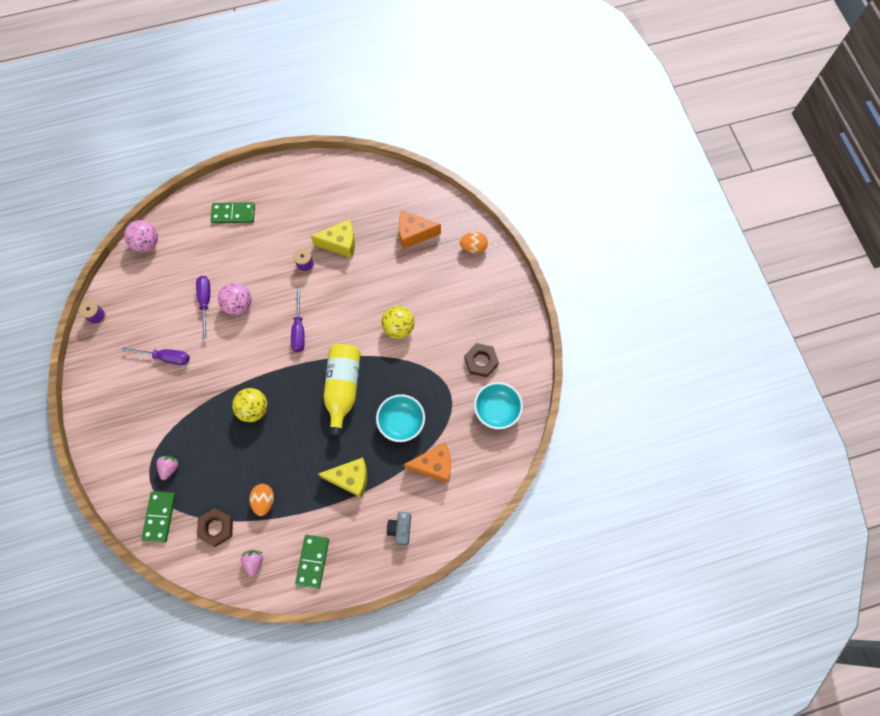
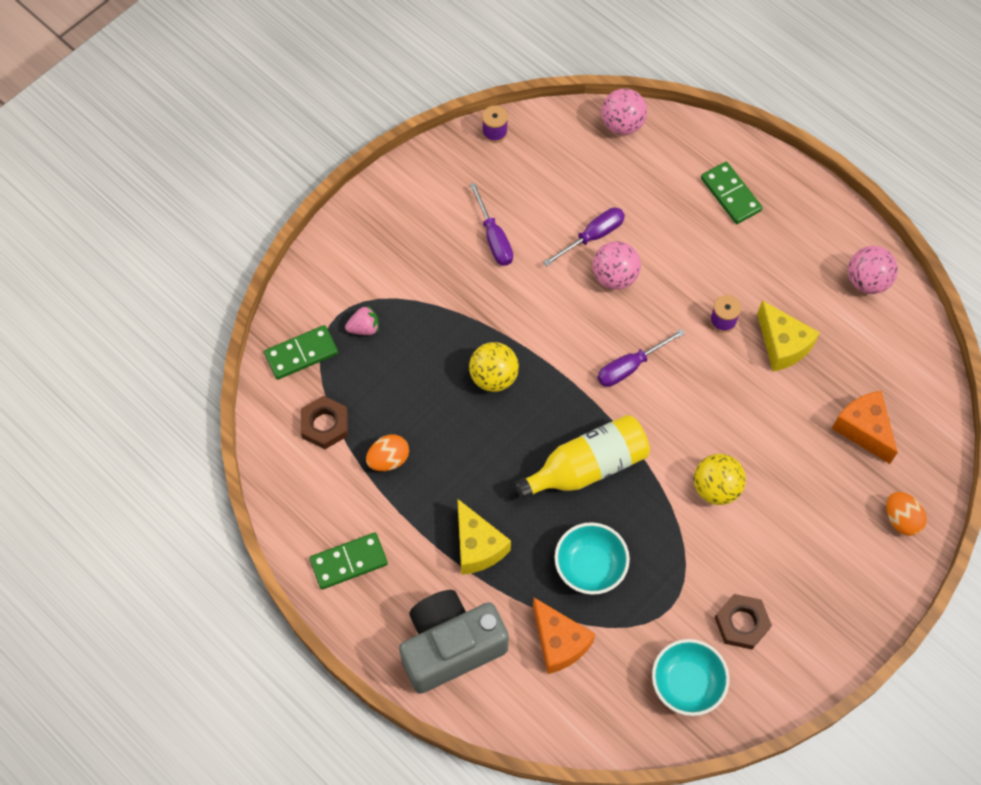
camera: 60 degrees right, 5 degrees down
(254, 562) = (309, 493): pink strawberry -> none
(333, 179) = (867, 281): none -> pink ball
(400, 529) = (450, 647): grey camera -> grey camera, size x2.24

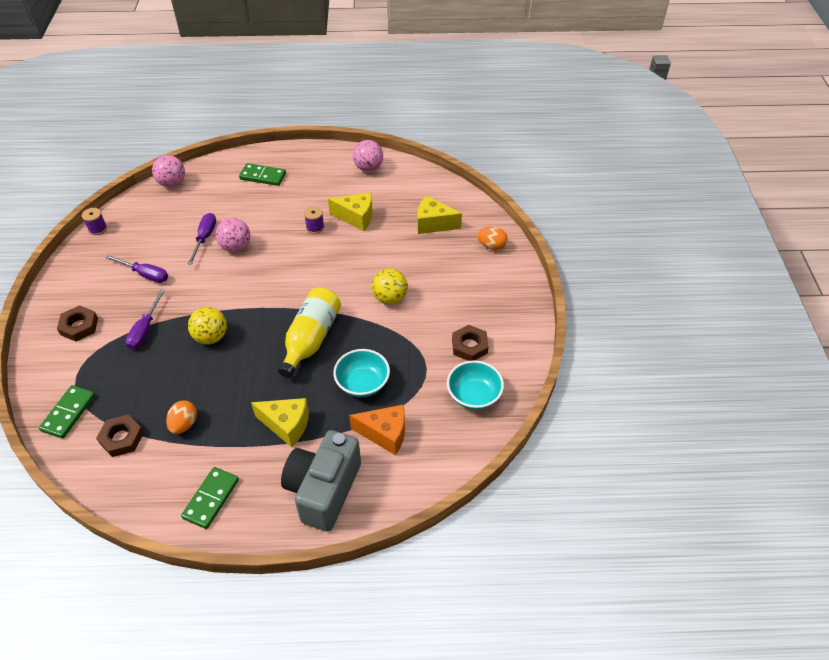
camera: 45 degrees left, 15 degrees down
(364, 328) = (101, 370): pink strawberry -> none
(383, 254) = (79, 326): none -> brown nut
(630, 367) = (286, 279): purple screwdriver -> purple screwdriver (145, 330)
(863, 430) = (433, 224): orange cheese -> yellow cheese

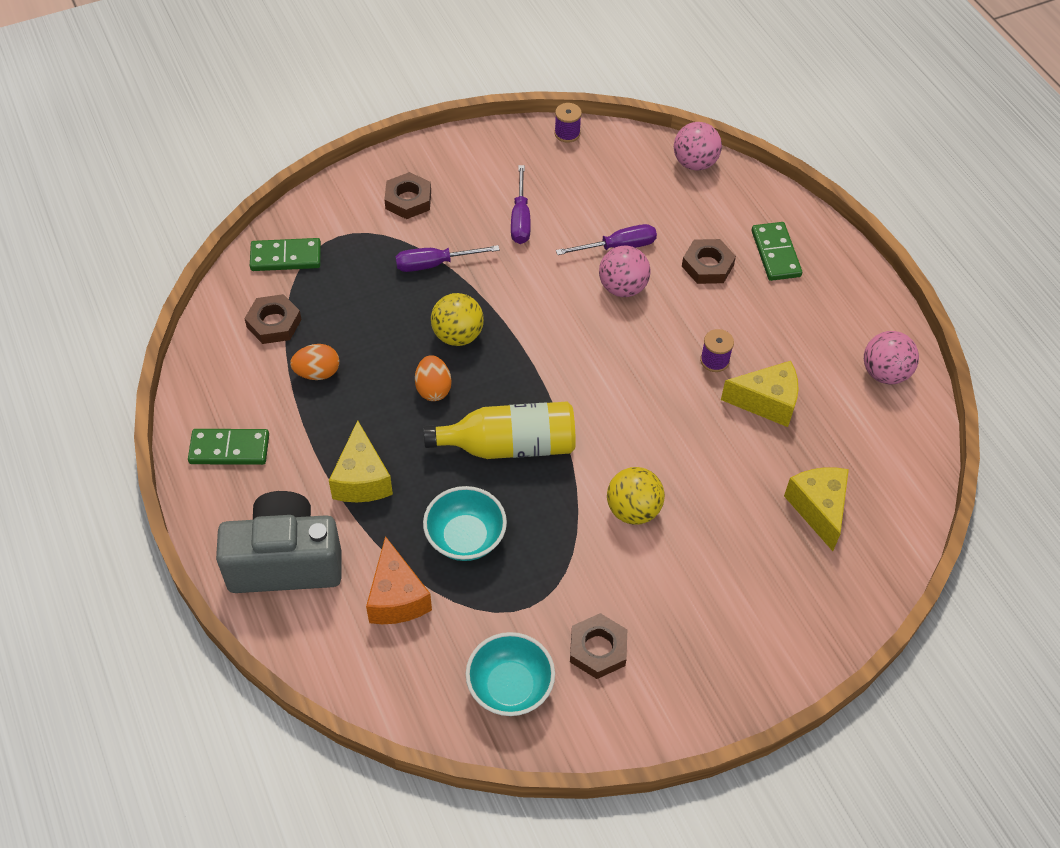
camera: 65 degrees right, 5 degrees up
(249, 206) = (707, 265): none -> brown nut
(356, 217) = (766, 402): yellow cheese -> yellow cheese turned 75 degrees counterclockwise
(491, 246) = (821, 609): orange egg -> orange egg (433, 389)

